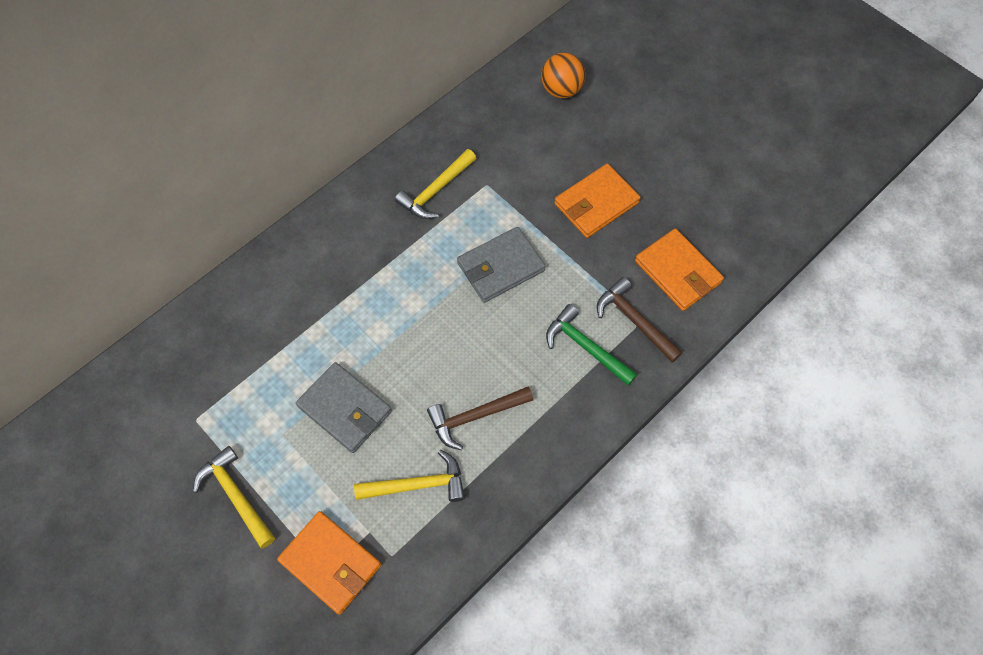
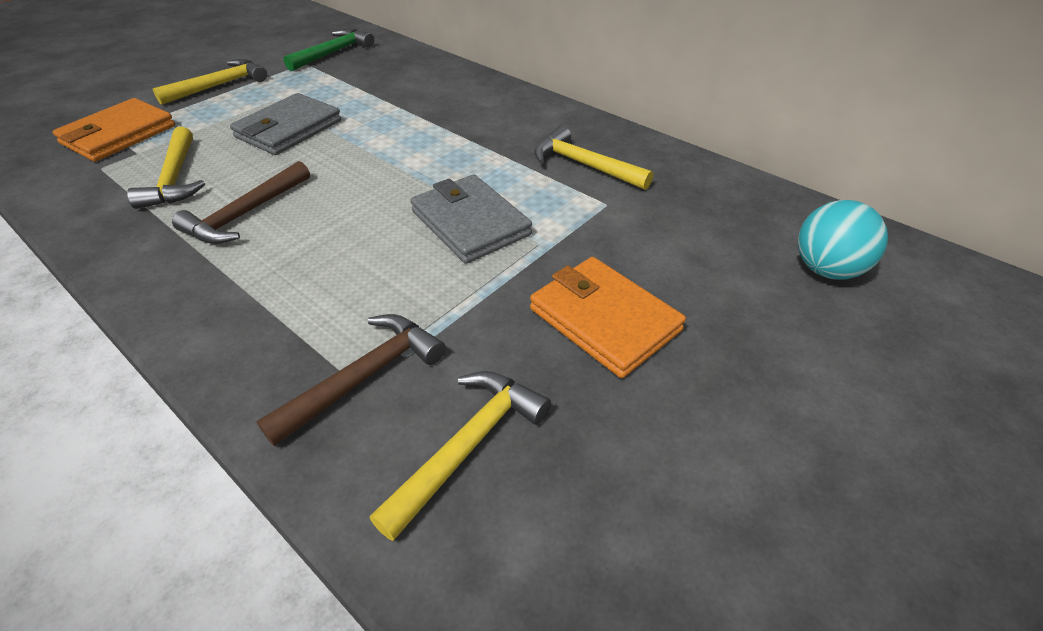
camera: 85 degrees right, 20 degrees down
(475, 416) = (245, 214): brown hammer -> brown hammer turned 120 degrees counterclockwise
(561, 90) = (826, 269): orange ball -> turquoise ball
(586, 347) = (324, 315): green hammer -> green hammer (333, 53)
(677, 272) = (468, 446): orange wallet -> yellow hammer

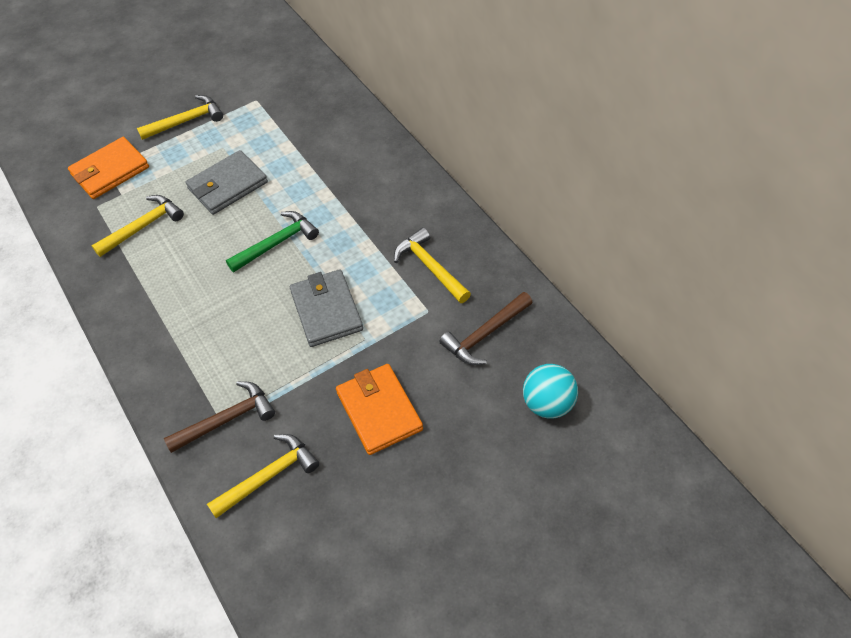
camera: 20 degrees right, 10 degrees up
(175, 178) = (143, 227): yellow hammer -> yellow hammer turned 135 degrees counterclockwise
(245, 214) = (183, 272): brown hammer -> brown hammer (485, 334)
(333, 53) = (282, 88): green hammer -> green hammer (277, 243)

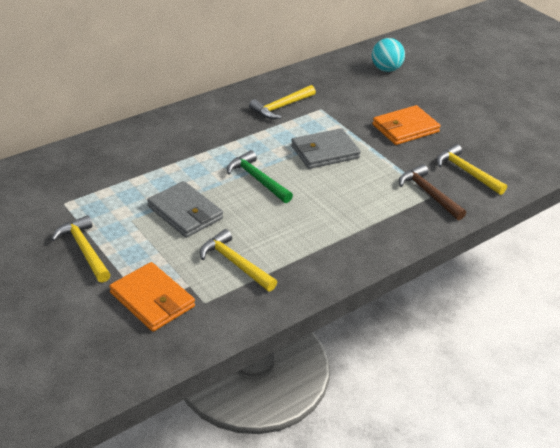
camera: 100 degrees left, 15 degrees down
(485, 334) = (338, 88): brown hammer -> none

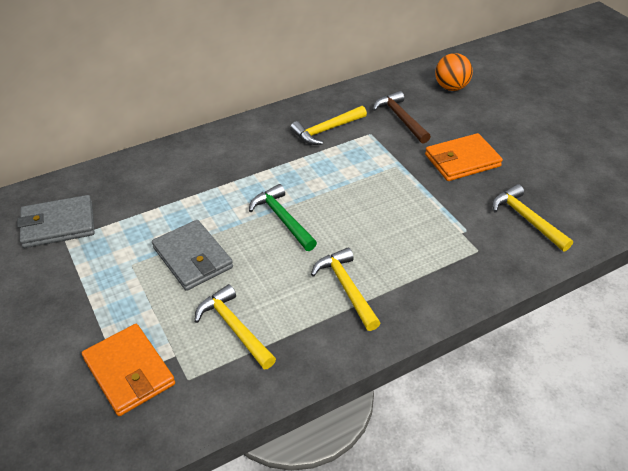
camera: 10 degrees right, 5 degrees up
(84, 250) = (71, 300): yellow hammer -> yellow hammer (346, 288)
(325, 152) = (365, 187): grey wallet -> grey wallet (58, 225)
(386, 69) = (451, 87): turquoise ball -> orange ball
(429, 194) = (477, 246): brown hammer -> brown hammer (401, 118)

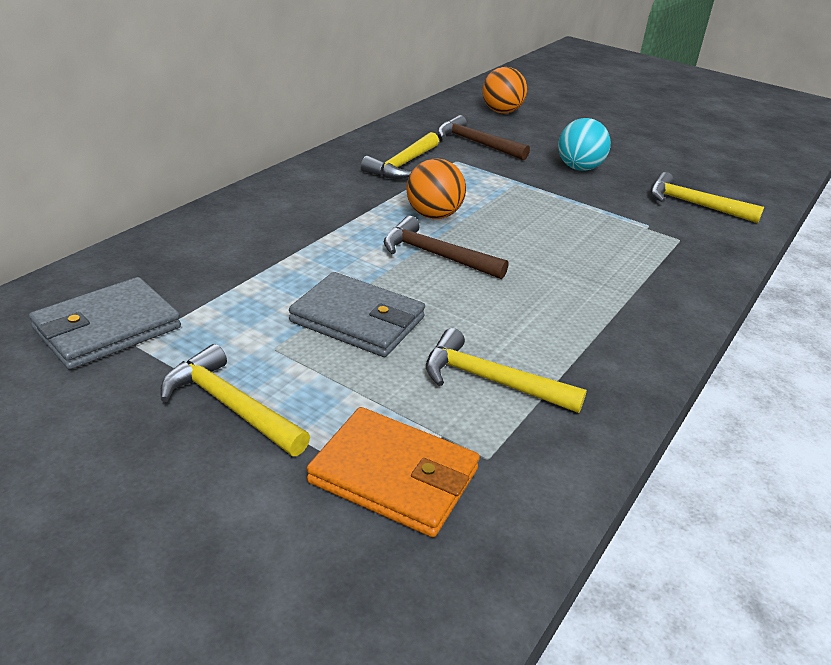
camera: 30 degrees left, 10 degrees down
(282, 219) = (436, 255): green hammer -> brown hammer
(309, 183) = (433, 215): none -> orange ball
(346, 288) = (583, 305): yellow hammer -> yellow hammer (230, 406)
(462, 160) = (579, 168): orange wallet -> turquoise ball

